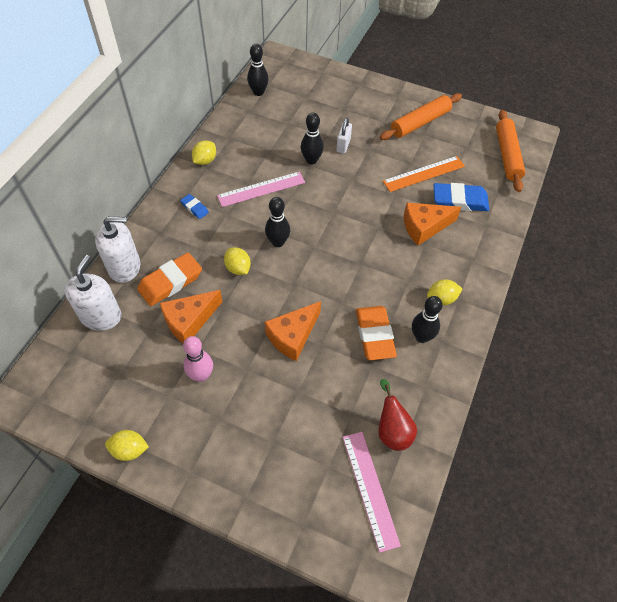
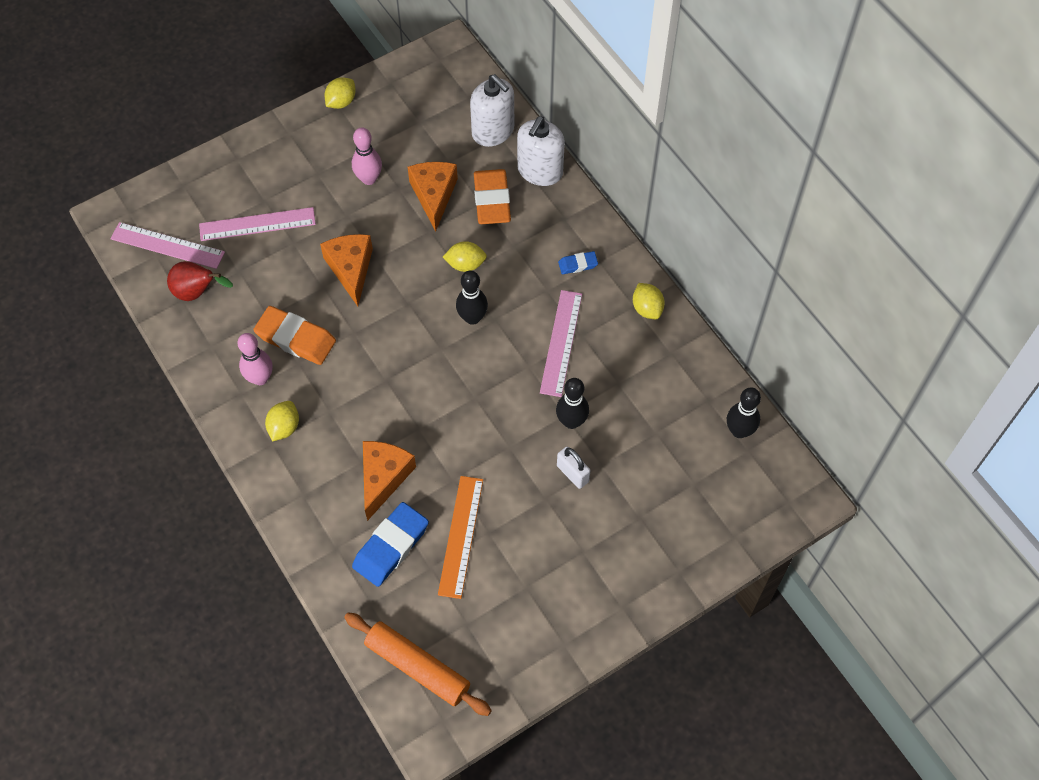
camera: 125 degrees right, 5 degrees up
(299, 430) = (257, 224): none -> pink ruler
(420, 122) = (551, 598): orange rolling pin -> none
(421, 337) = (260, 378): black bowling pin -> pink bowling pin

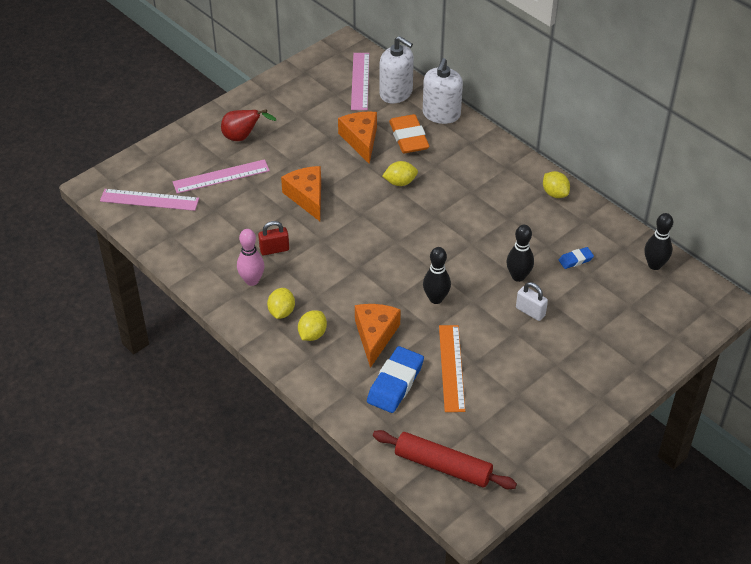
camera: 10 degrees left, 15 degrees down
(197, 292) = (183, 228): red pear -> red pear (243, 137)
(295, 338) = (274, 249): orange eraser -> red padlock
(341, 102) = (268, 88): yellow lemon -> yellow lemon (312, 334)
(369, 179) = (305, 135): pink bowling pin -> none
(417, 667) = (443, 466): orange rolling pin -> red rolling pin
(472, 318) = (416, 217): black bowling pin -> black bowling pin (436, 299)
(561, 342) = (493, 224): pink ruler -> pink ruler (360, 81)
(578, 264) = (490, 171): blue eraser -> blue eraser (575, 260)

